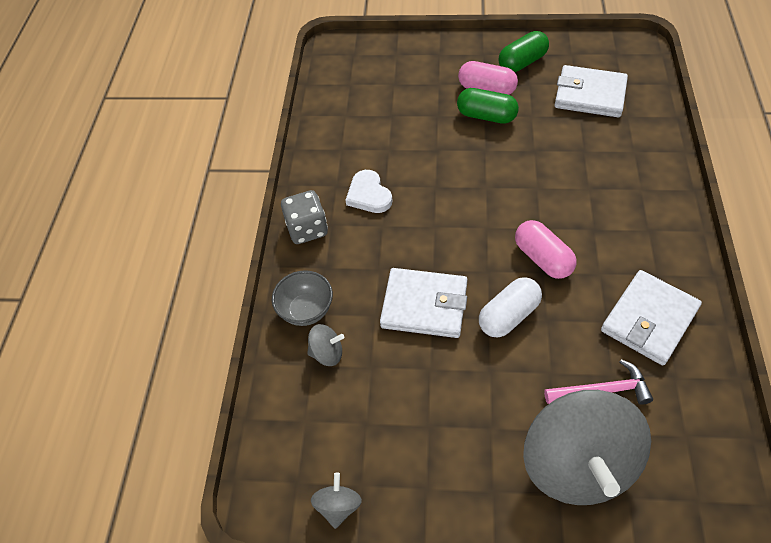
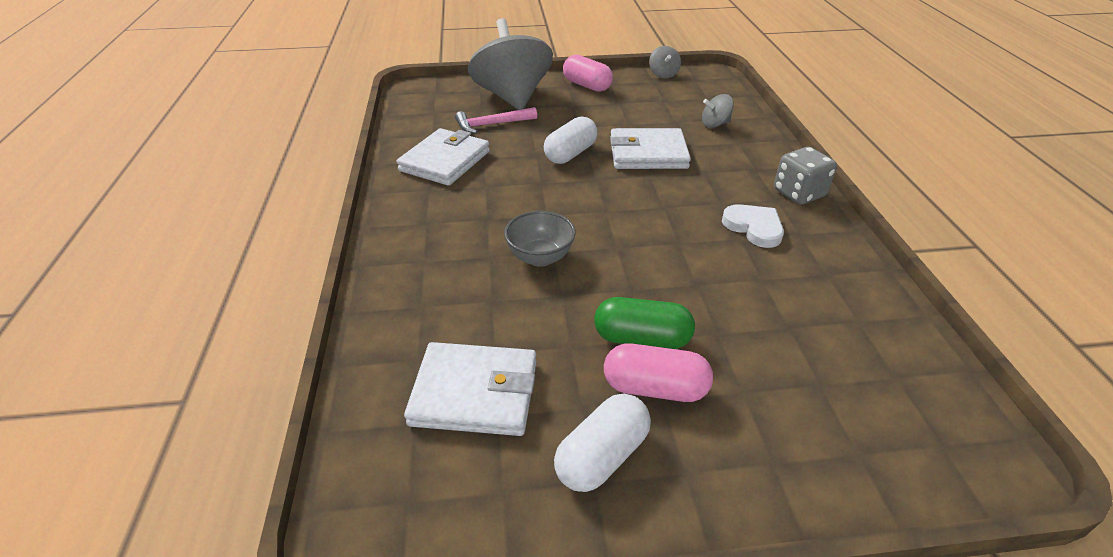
camera: 165 degrees right, 15 degrees down
(306, 310) = (751, 143): grey bowl -> grey bowl (540, 257)
(522, 62) = (602, 456): green capsule -> white capsule
(543, 258) = (542, 191): pink capsule -> pink capsule (587, 85)

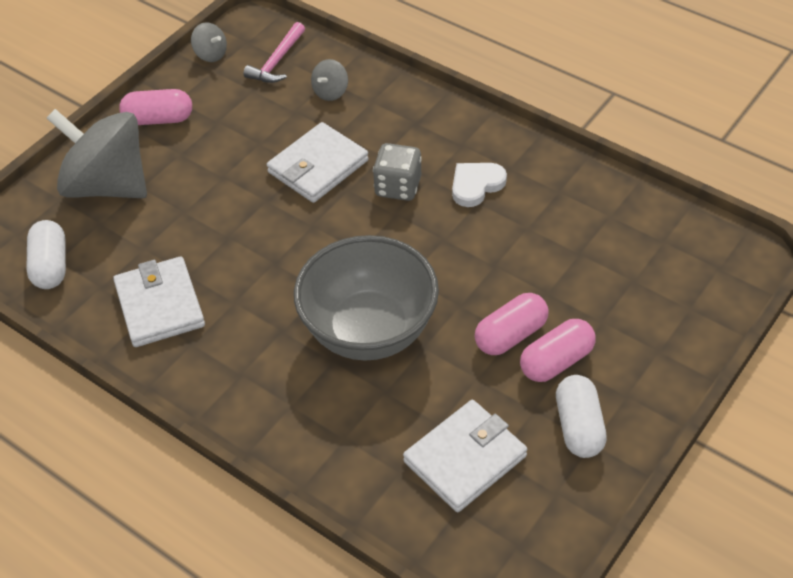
camera: 45 degrees left, 10 degrees up
(491, 124) = (138, 233): pink hammer -> pink hammer (277, 61)
(540, 257) = (369, 331): grey bowl -> grey bowl, size x2.04
(570, 154) = (256, 214): white capsule -> white capsule (51, 266)
(641, 338) = (510, 335): green capsule -> pink capsule
(754, 227) = (476, 185): white heart -> white heart turned 45 degrees counterclockwise
(799, 193) = (470, 127): grey dice -> grey dice (398, 187)

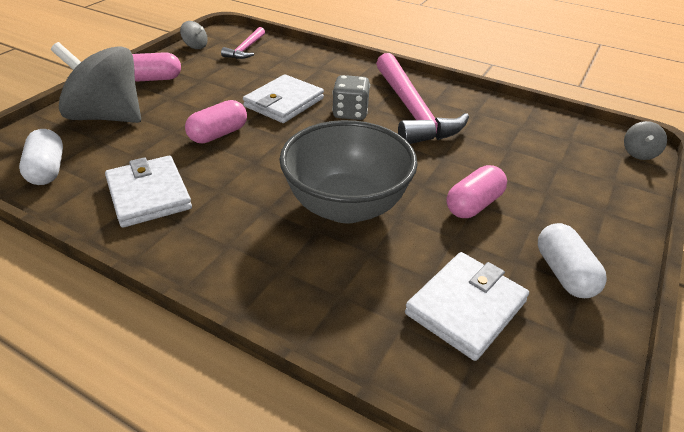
camera: 10 degrees left, 10 degrees down
(330, 92) = (288, 63): grey spinning top -> grey spinning top (639, 153)
(476, 185) = (411, 110): white heart -> pink hammer
(556, 361) = (521, 222): pink capsule -> pink capsule (218, 134)

